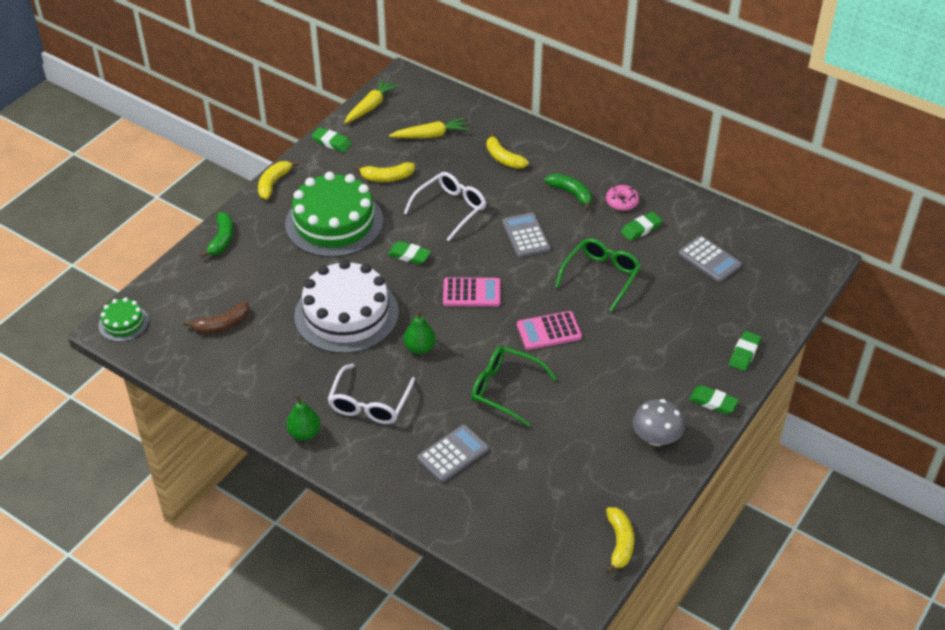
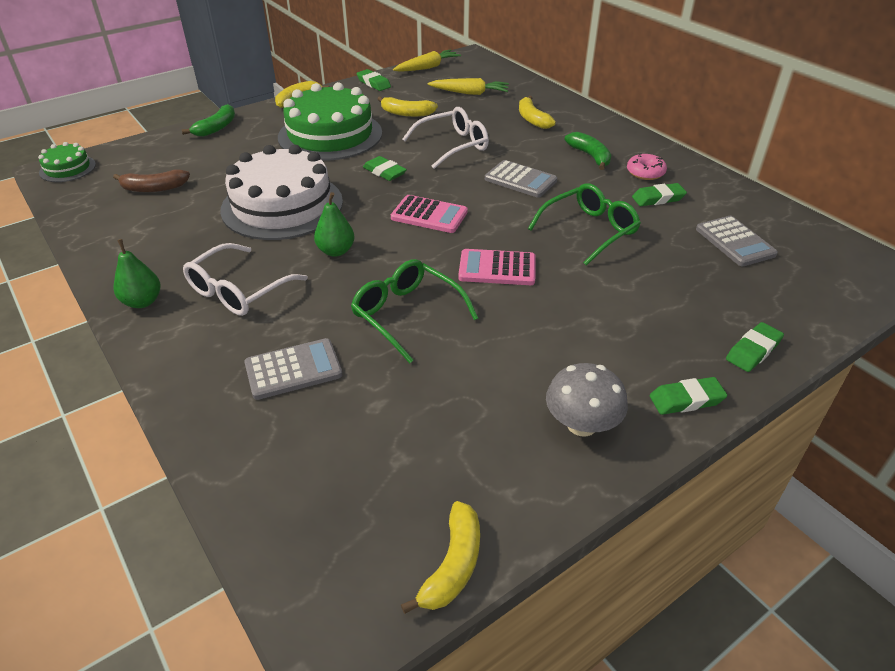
camera: 20 degrees right, 5 degrees down
(526, 236) = (520, 180): grey calculator -> grey calculator turned 120 degrees clockwise
(713, 402) = (686, 400): green eraser -> green eraser turned 60 degrees counterclockwise

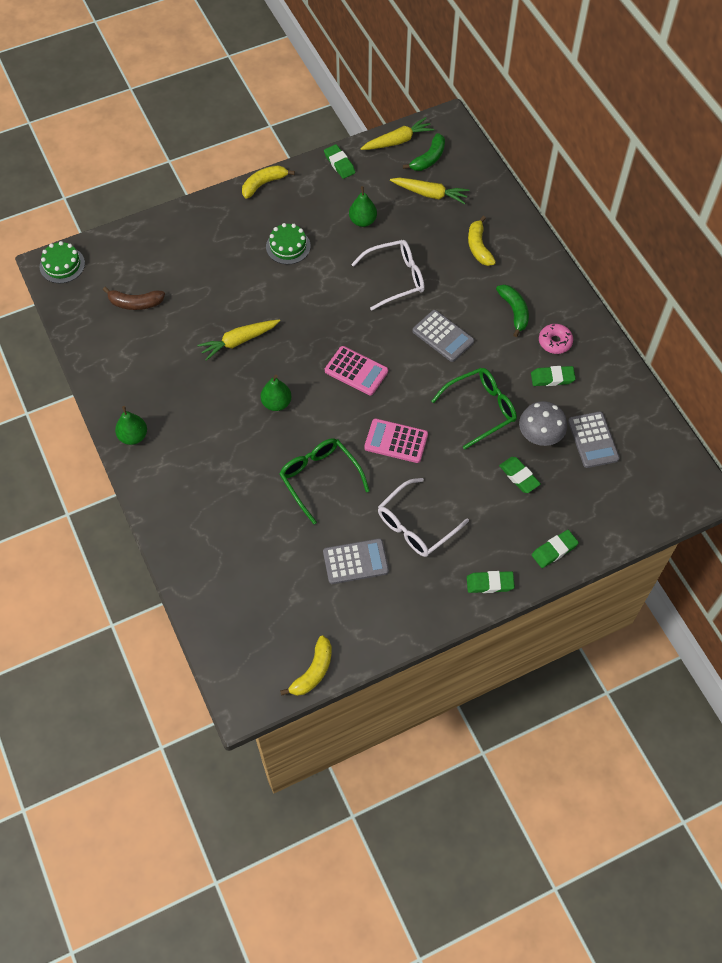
camera: 10 degrees right, 20 degrees up
(216, 128) = (187, 221): green banana -> green banana (429, 158)
(238, 290) = (201, 435): white glasses -> white glasses (416, 525)
(282, 205) = (239, 341): white cake -> yellow carrot
(293, 369) = (236, 517): grey calculator -> grey calculator (355, 561)
(330, 135) = (288, 246): green cake -> green cake, size x0.47
(384, 172) = (329, 308): green eraser -> green eraser (519, 476)
(406, 113) = (362, 221): yellow banana -> green pear
(581, 424) = (414, 591): grey mushroom -> grey mushroom (540, 435)

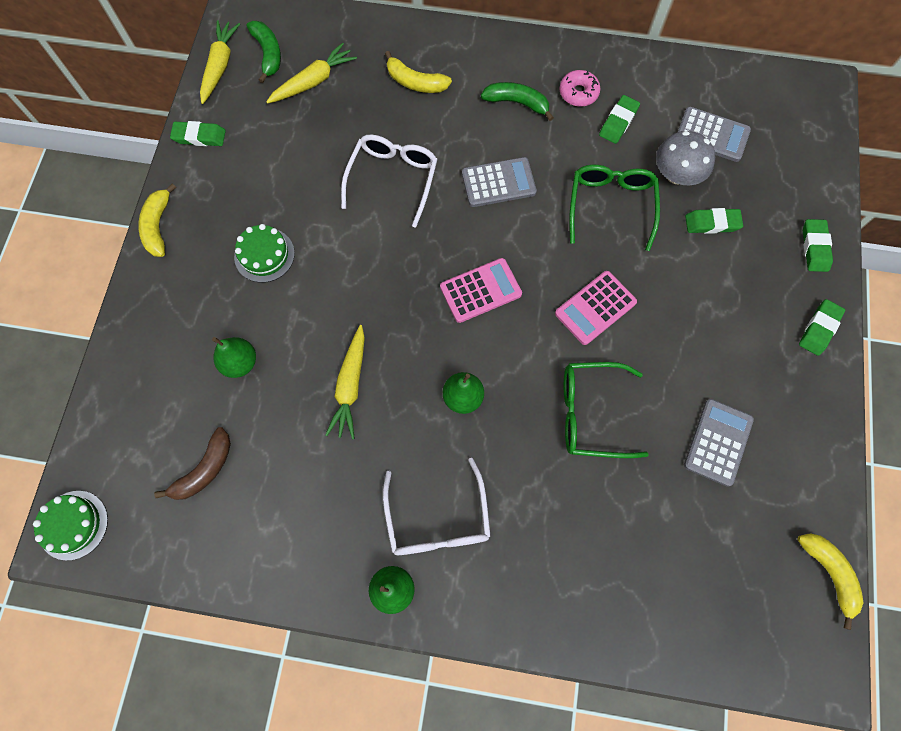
camera: 55 degrees left, 10 degrees up
(362, 221) = (294, 163): green pear -> green pear (240, 363)
(416, 525) = (710, 354): white glasses -> white glasses (437, 519)

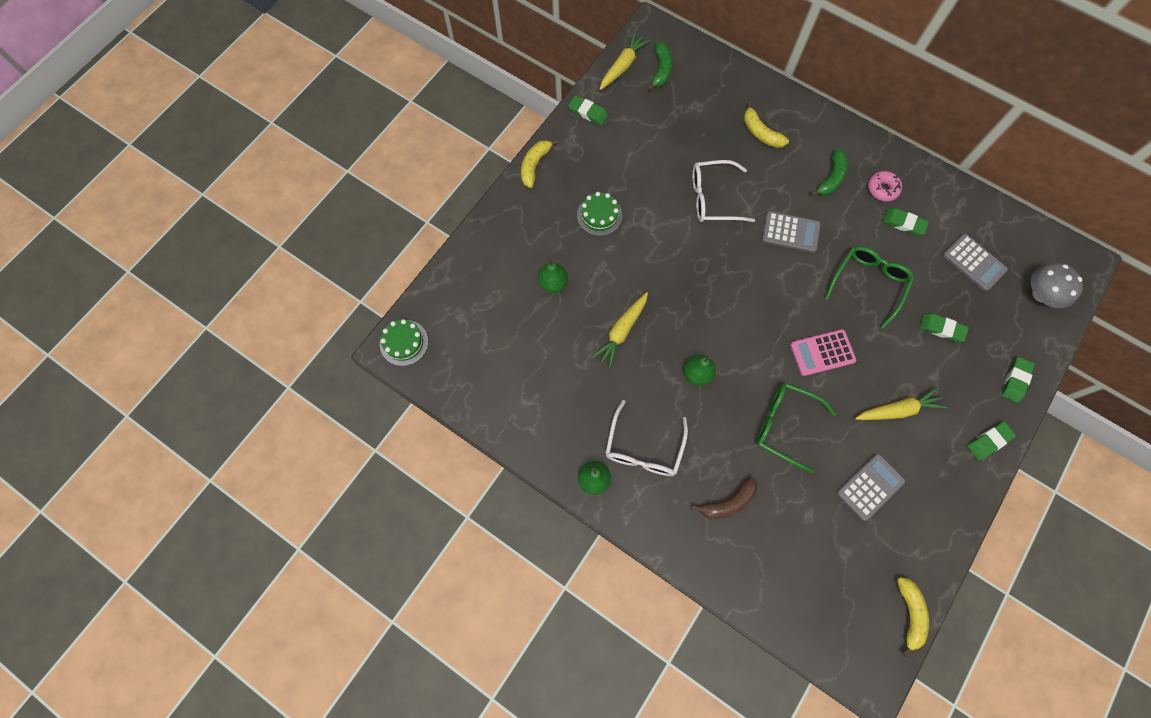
camera: 25 degrees right, 0 degrees up
(205, 470) = (501, 345): brown banana -> brown banana (728, 502)
(313, 81) = (685, 103): yellow carrot -> yellow carrot (897, 410)
(392, 179) = (713, 198): white glasses -> white glasses turned 135 degrees counterclockwise
(480, 290) = (742, 305): pink calculator -> none
(517, 103) = (831, 178): green banana -> green banana turned 75 degrees clockwise
(618, 122) = (903, 223): green eraser -> green eraser turned 60 degrees clockwise
(676, 175) = (931, 281): grey mushroom -> grey mushroom (1041, 294)

